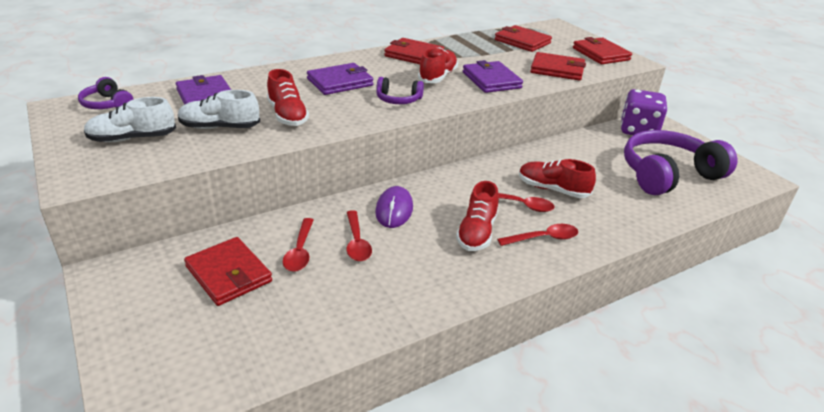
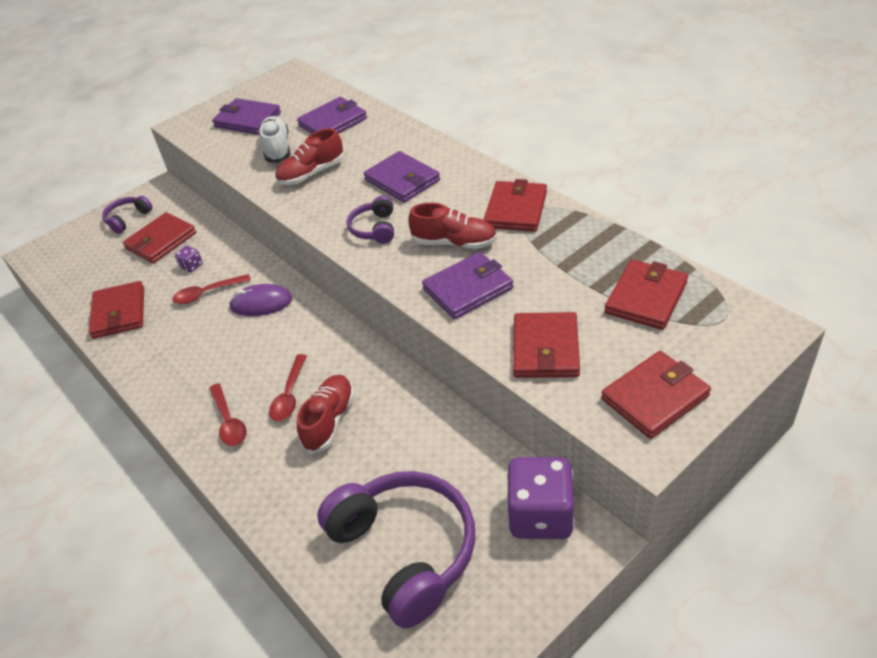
camera: 85 degrees right, 10 degrees up
(107, 104) = (302, 87): purple headphones -> purple headphones (128, 219)
(132, 138) = (247, 120): white shoe -> purple wallet
(300, 251) = (191, 266): red spoon -> purple dice
(348, 312) = (119, 313): none -> red wallet
(477, 232) = (232, 368): red shoe -> none

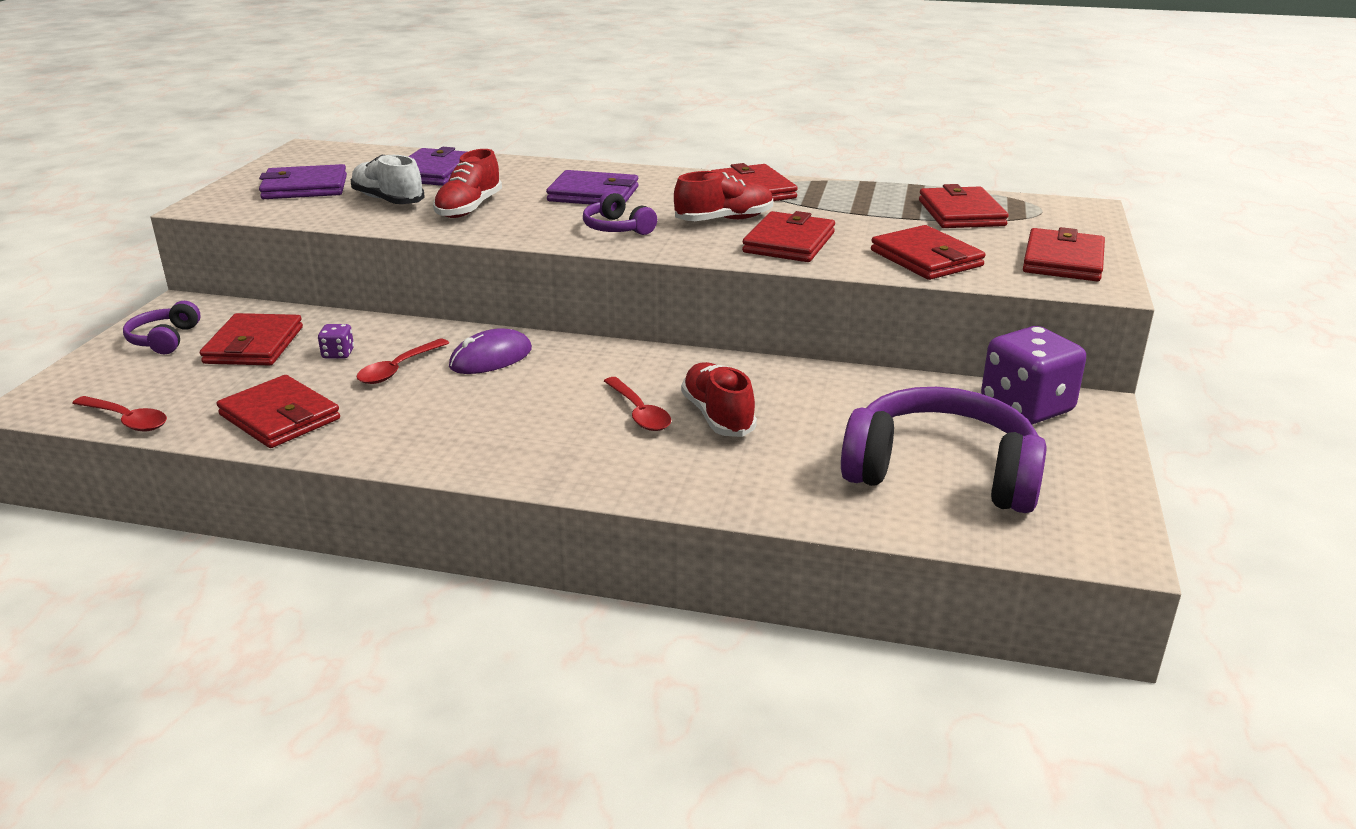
camera: 40 degrees left, 15 degrees down
(229, 421) = (591, 454): red spoon -> red spoon (126, 420)
(468, 289) = (789, 242): purple wallet -> red wallet

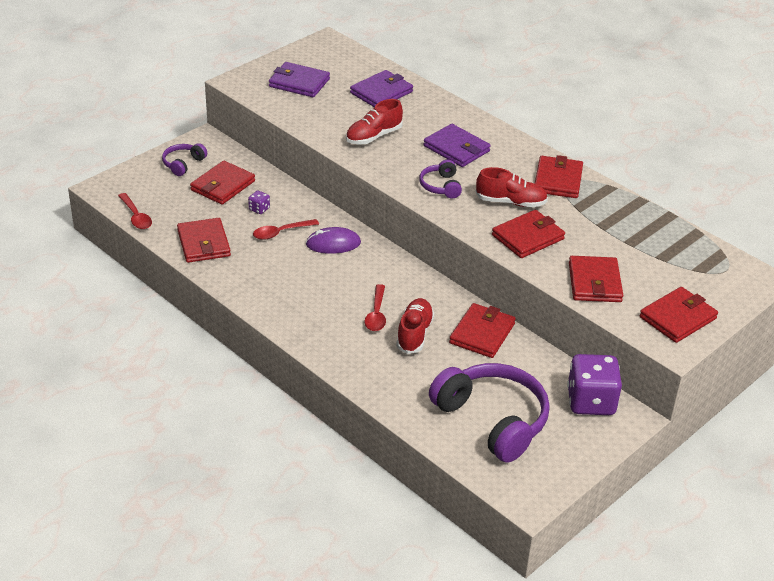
camera: 30 degrees right, 10 degrees up
(388, 200) = (335, 112): white shoe -> none
(961, 213) = (667, 252): red wallet -> red wallet (482, 333)

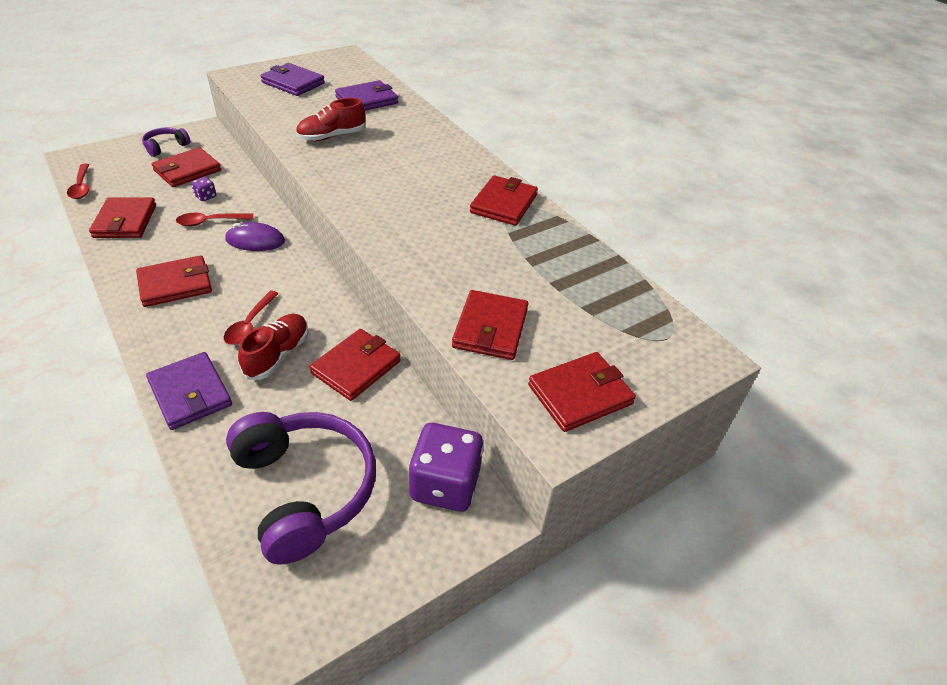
camera: 10 degrees right, 5 degrees up
(441, 186) = (370, 192): purple headphones -> none
(456, 148) = (410, 158): purple wallet -> purple wallet (190, 393)
(510, 202) = (438, 219): red shoe -> none
(527, 237) = (436, 260): red wallet -> red wallet (175, 284)

